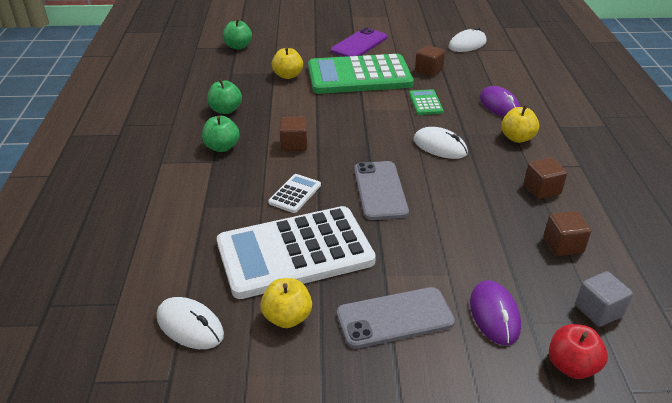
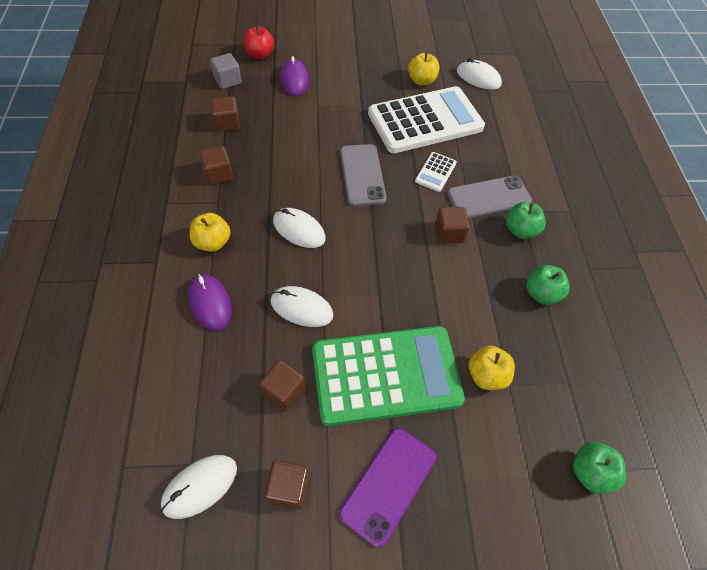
camera: 175 degrees right, 20 degrees up
(395, 318) = (356, 79): grey phone -> grey phone (489, 197)
(417, 43) = (288, 488): none -> brown cube
(425, 103) = (301, 308): green calculator -> white mouse

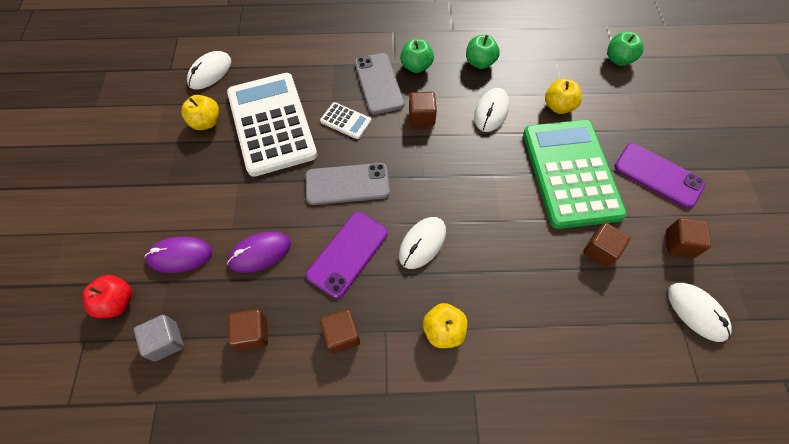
camera: 85 degrees left, 5 degrees up
(210, 303) = (520, 324): purple mouse -> purple mouse (260, 253)
(291, 177) = (348, 254): none -> purple phone
(301, 308) = (515, 238): white mouse -> white mouse (491, 111)

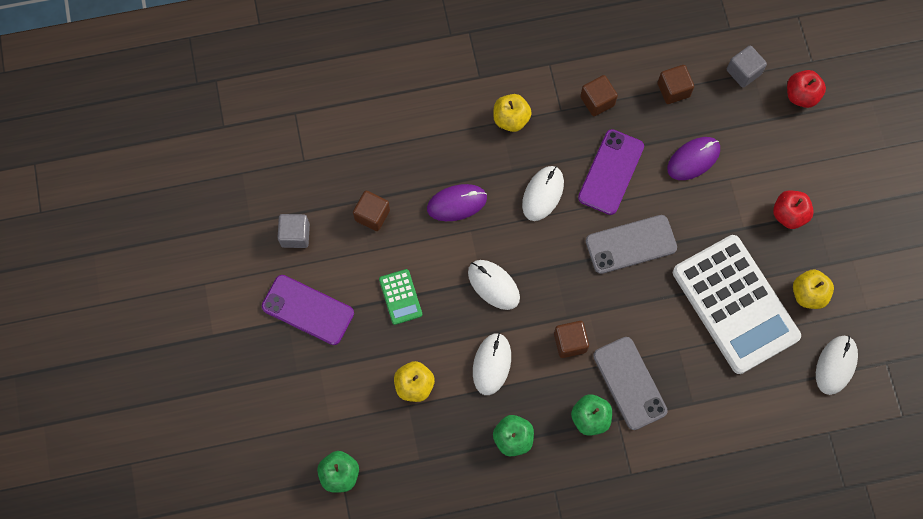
camera: 170 degrees right, 10 degrees up
(180, 256) = (766, 144): purple mouse -> purple mouse (457, 203)
(190, 187) = (789, 214): none -> red apple
(346, 121) = (654, 322): white calculator -> none
(570, 173) = (400, 297): green calculator -> green calculator, size x0.41
(679, 243) = (295, 235): brown cube -> grey cube
(697, 312) = (288, 171): white mouse -> white mouse (493, 285)

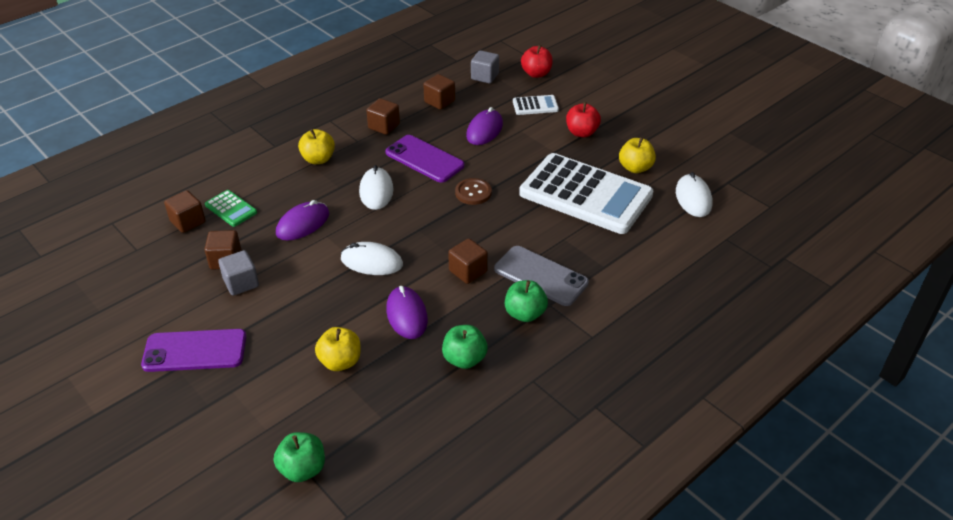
camera: 30 degrees left, 30 degrees down
(295, 235) = (153, 302): grey cube -> grey cube (241, 283)
(359, 146) = (188, 222): none -> brown cube
(400, 297) = (287, 304): green calculator -> green calculator (231, 209)
(491, 364) = (406, 315): white mouse -> purple mouse
(611, 172) = (424, 159): purple phone -> purple phone turned 45 degrees counterclockwise
(631, 244) = (473, 193): grey phone -> brown button
(767, 148) = (535, 106): none -> white calculator

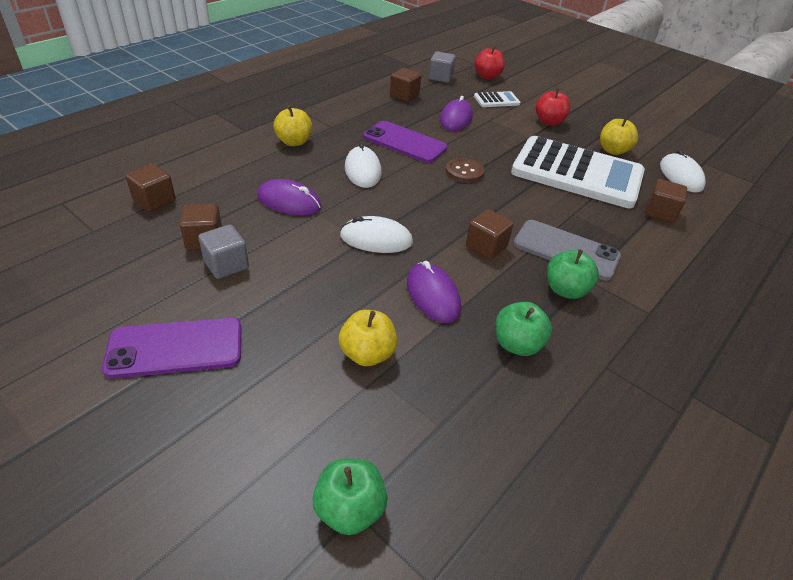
camera: 10 degrees left, 0 degrees up
(231, 209) = (204, 188): green calculator -> none
(303, 224) = (289, 202): purple mouse -> purple mouse turned 75 degrees clockwise
(384, 126) = (355, 115): brown cube -> brown cube (660, 213)

